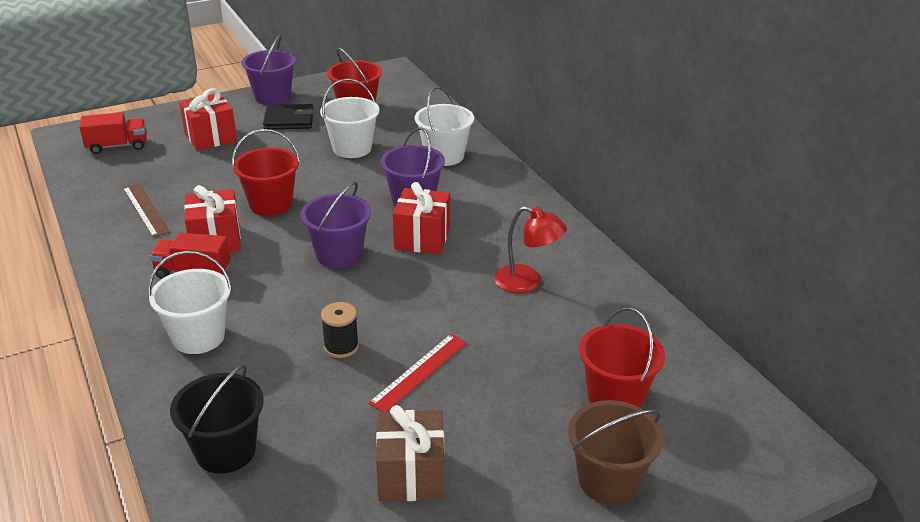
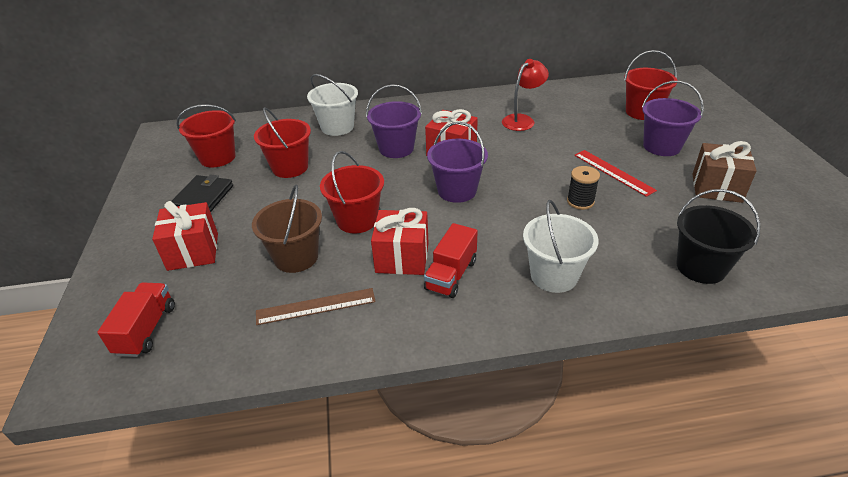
camera: 70 degrees left, 5 degrees up
(272, 97) = (142, 203): purple bucket -> purple bucket (661, 146)
(352, 148) = (290, 167): white bucket -> red bucket
(608, 480) = (712, 126): brown bucket -> brown bucket (296, 257)

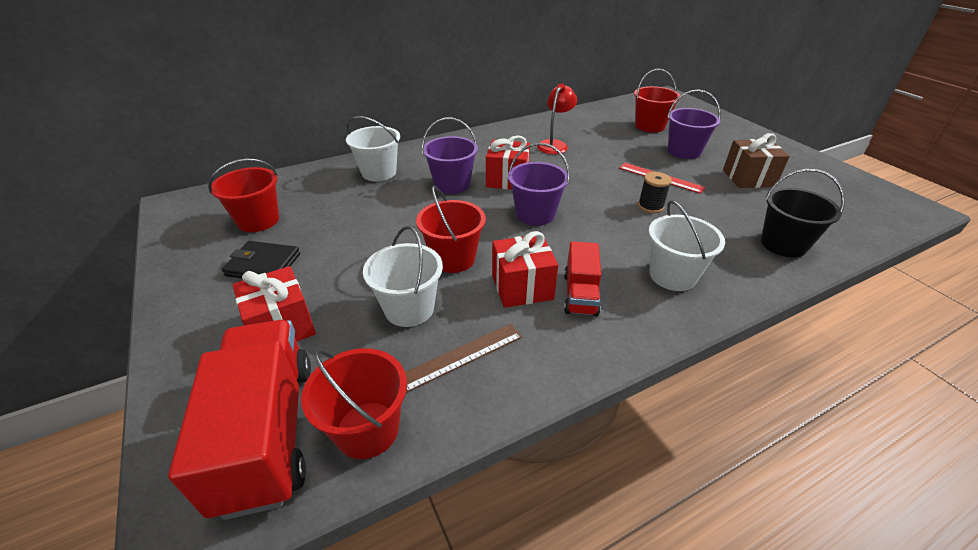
camera: 20 degrees left, 0 degrees up
(146, 330) = (268, 432): red truck -> red truck, size x1.85
(203, 197) = (263, 265): black wallet -> black wallet turned 75 degrees counterclockwise
(290, 167) = (349, 218): red bucket -> red bucket (367, 429)
(296, 257) = (409, 309): brown bucket -> white bucket

